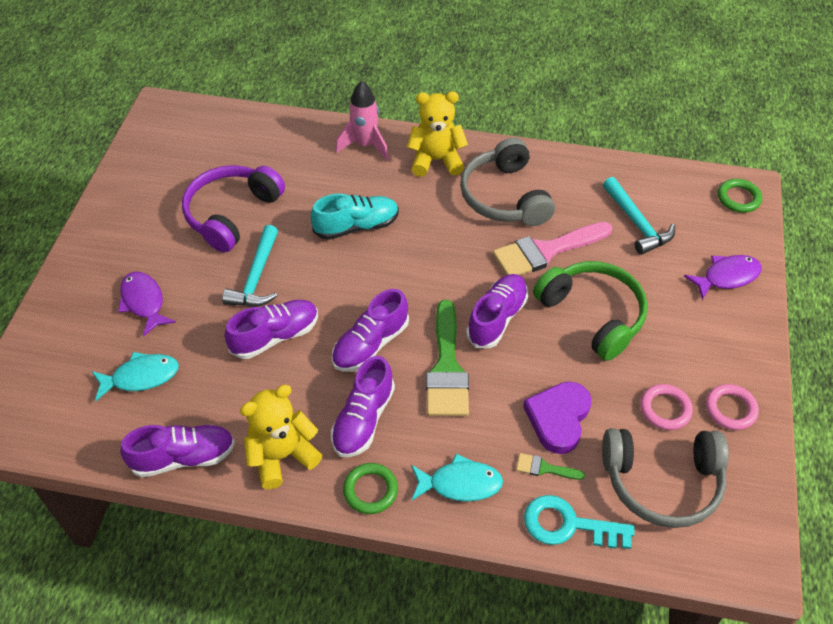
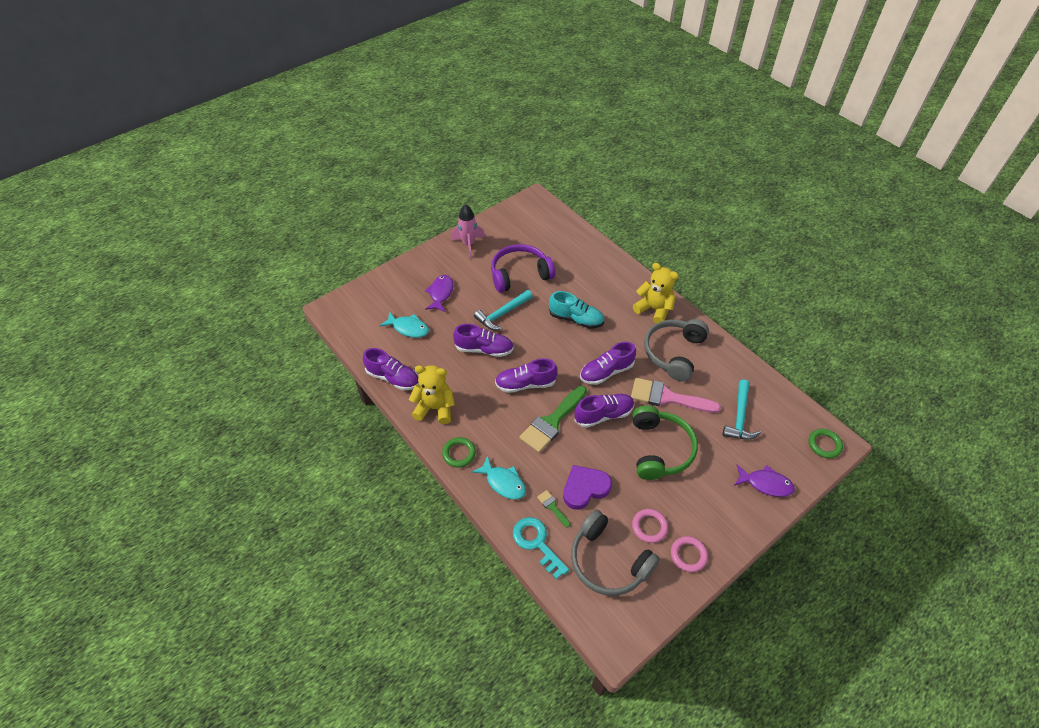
camera: 40 degrees right, 0 degrees up
(363, 419) = (487, 418): purple shoe -> purple shoe (606, 372)
(365, 145) = (622, 278): pink rocket -> pink rocket (468, 244)

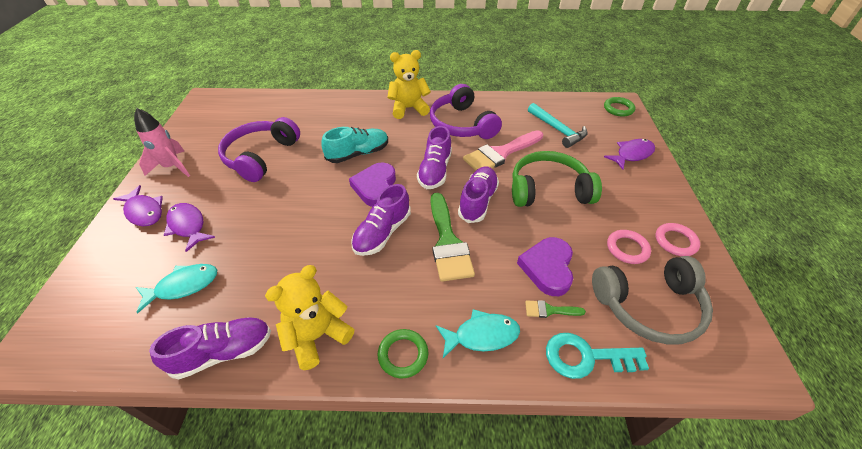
camera: 50 degrees left, 5 degrees down
(430, 266) = (144, 211): none -> purple fish
(484, 349) = (302, 237): purple shoe -> none
(502, 314) = (283, 196): turquoise hammer -> none
(557, 352) = (375, 187): none -> purple heart
(660, 449) = (548, 189): green headphones -> green headphones turned 45 degrees counterclockwise
(673, 353) = (461, 124): grey headphones -> purple headphones

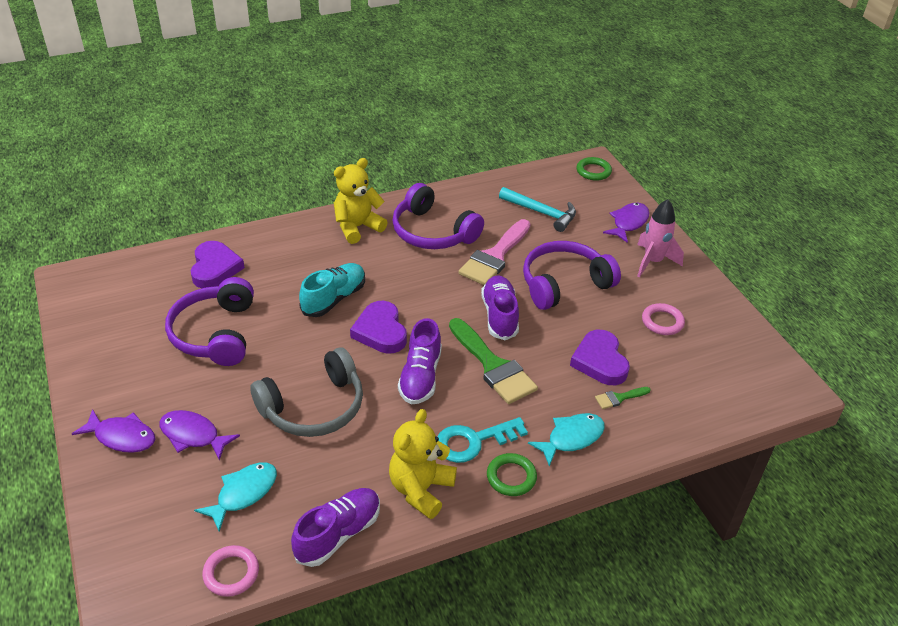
camera: 25 degrees left, 5 degrees down
(172, 167) = (109, 377): pink rocket -> pink rocket (653, 262)
(294, 113) = (215, 268): none -> purple heart
(435, 171) = (435, 295): purple shoe -> none
(548, 189) = (564, 283): green headphones -> purple headphones
(586, 357) = (666, 425): turquoise key -> turquoise key (473, 441)
(649, 306) = (700, 368): grey headphones -> grey headphones (314, 407)
(675, 241) = (701, 302): pink ring -> pink ring (231, 573)

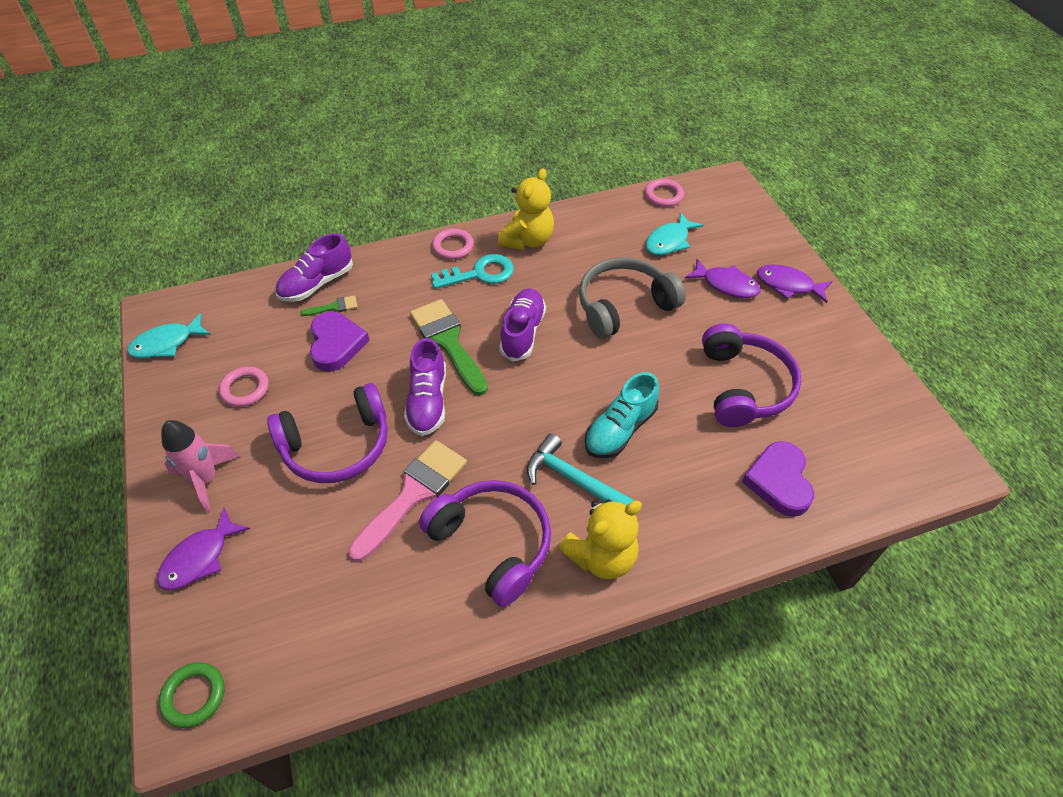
camera: 175 degrees left, 10 degrees up
(338, 534) = (591, 214): purple shoe -> purple shoe (317, 283)
(380, 331) = (563, 384): purple heart -> none
(511, 477) = (453, 246): green ring -> pink ring
(541, 213) = (322, 583): turquoise hammer -> turquoise hammer (573, 479)
(571, 438) = (392, 274): turquoise fish -> turquoise fish (167, 343)

